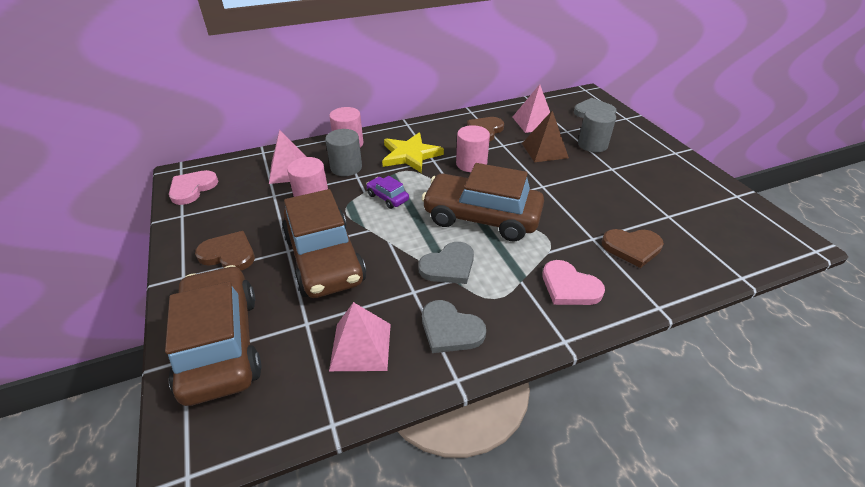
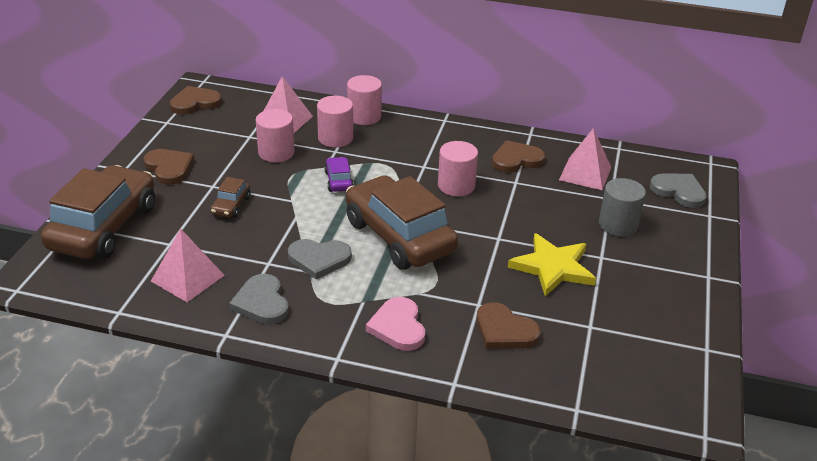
camera: 35 degrees right, 5 degrees down
(192, 188) = (195, 103): pink heart -> brown heart
(324, 259) = (231, 206): brown car -> brown car, size x0.42
(346, 167) = (335, 138): grey cylinder -> pink cylinder
(410, 155) = (408, 152): yellow star -> yellow star (553, 267)
(544, 150) = (553, 206): brown pyramid -> none

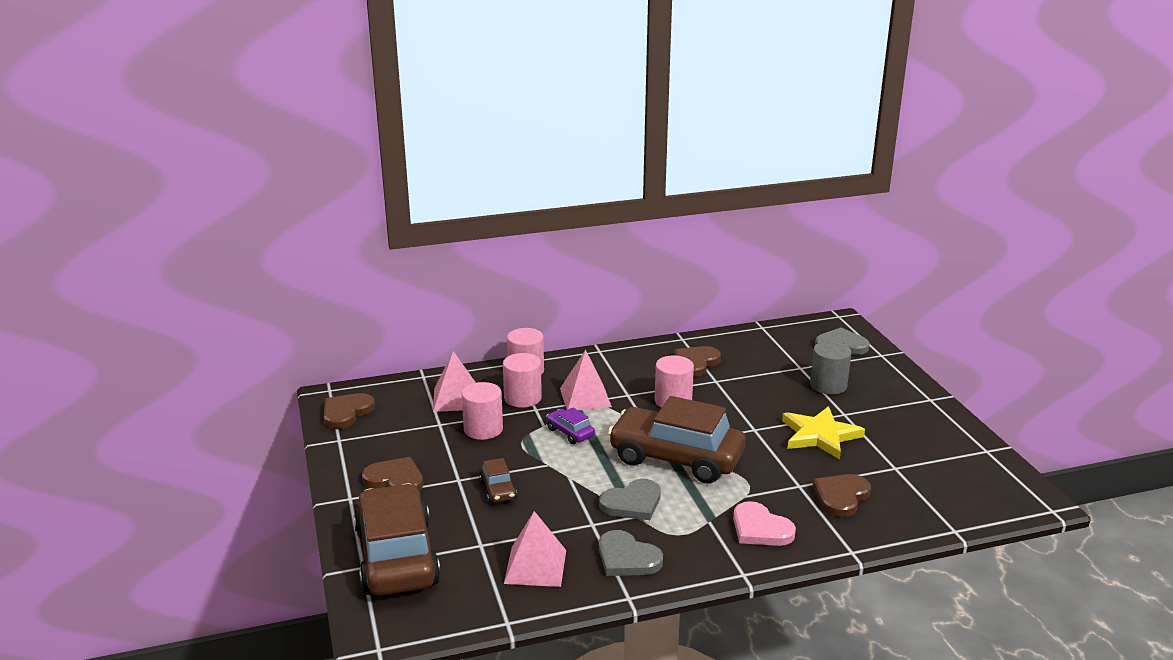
camera: 30 degrees left, 10 degrees down
(504, 330) = (841, 497): brown heart -> brown heart turned 120 degrees clockwise
(585, 173) = (760, 355): pink pyramid -> pink pyramid (585, 397)

